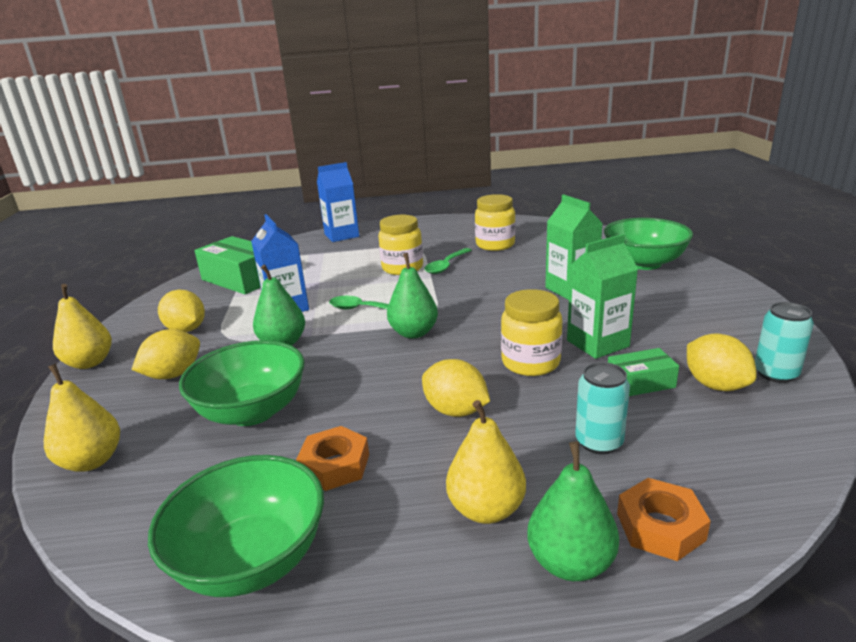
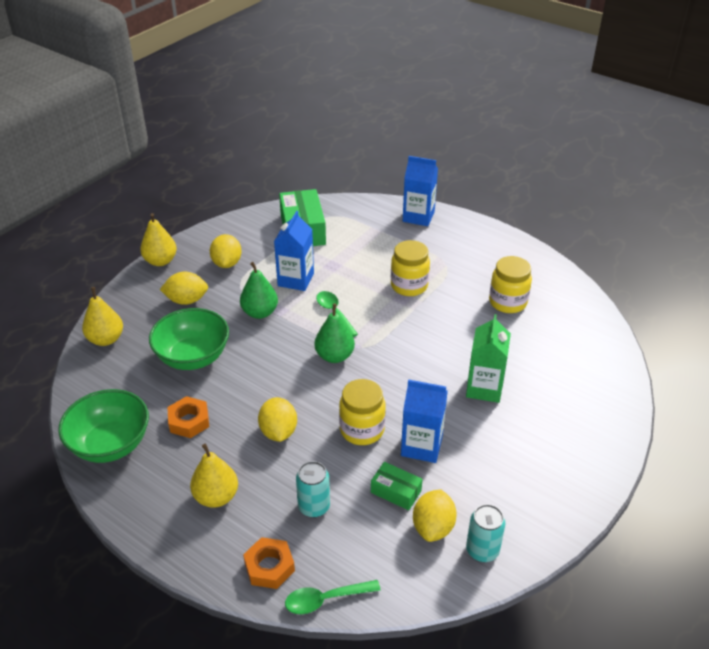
camera: 40 degrees right, 15 degrees up
(446, 266) = (440, 303): green spoon -> green spoon (325, 599)
(570, 562) = (212, 548): green pear -> none
(597, 343) = (421, 446): green carton -> blue carton
(644, 263) = (582, 401): green bowl -> none

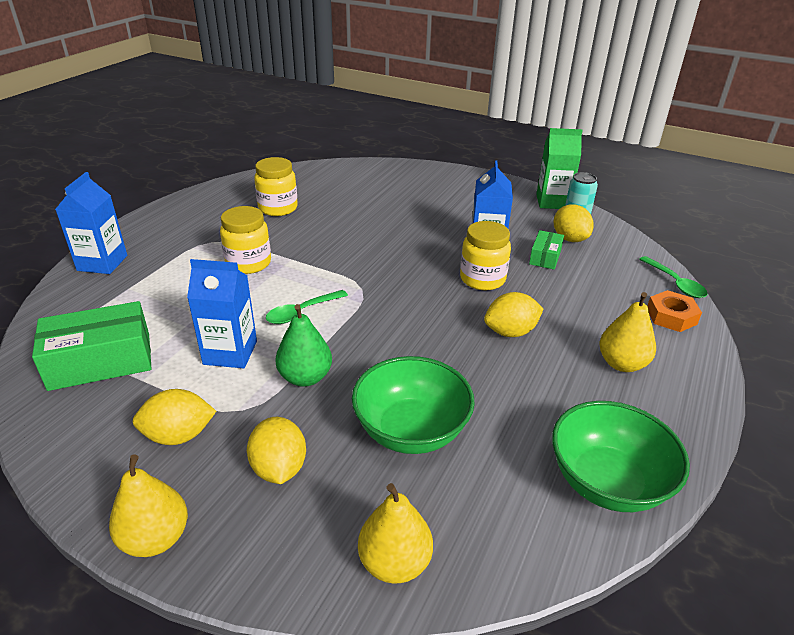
camera: 100 degrees left, 5 degrees down
(189, 421) = (529, 409): orange nut -> none
(314, 506) = (590, 298): turquoise can -> none
(334, 356) = (379, 305): green pear -> none
(433, 527) = (569, 239): yellow lemon -> yellow lemon turned 60 degrees clockwise
(484, 388) = (402, 219): green carton -> green carton (552, 202)

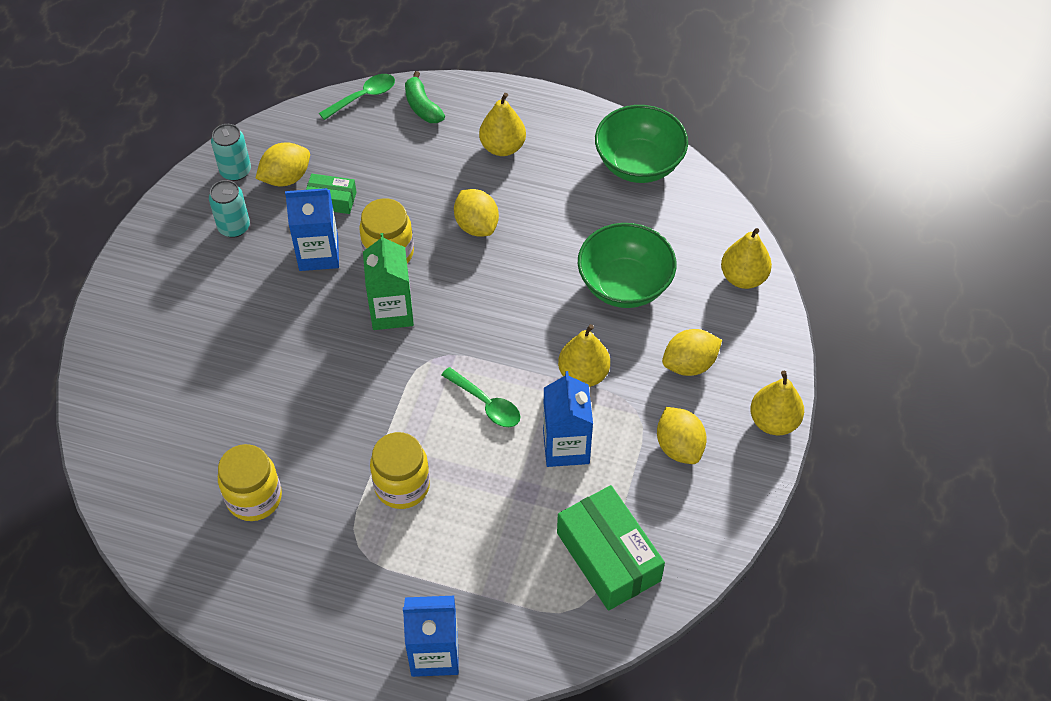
camera: 100 degrees left, 20 degrees up
(305, 377) = (583, 374): green pear -> yellow pear
(518, 215) = (234, 227): none -> turquoise can
(552, 202) = (192, 193): green carton -> green carton (391, 311)
(671, 316) = (422, 106): orange nut -> green banana

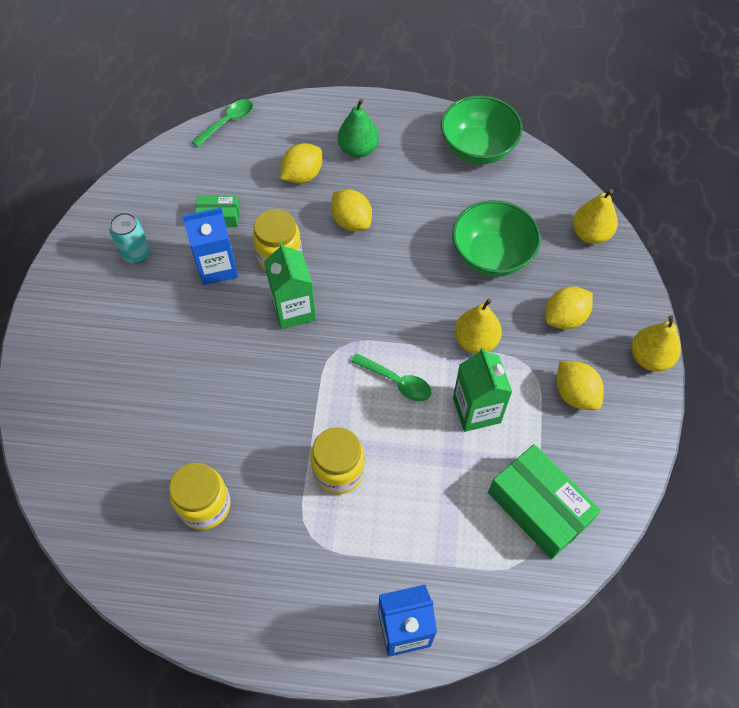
camera: 10 degrees left, 5 degrees up
(235, 171) = (127, 203): turquoise can -> none
(286, 178) = (174, 203): yellow lemon -> yellow lemon (302, 175)
(422, 106) = (281, 124): green banana -> none
(502, 147) = (358, 149): yellow pear -> green pear
(566, 446) = (476, 410): blue carton -> green carton

